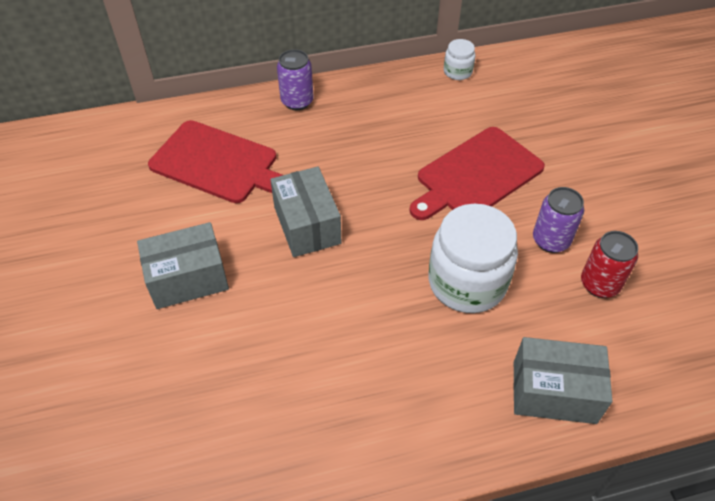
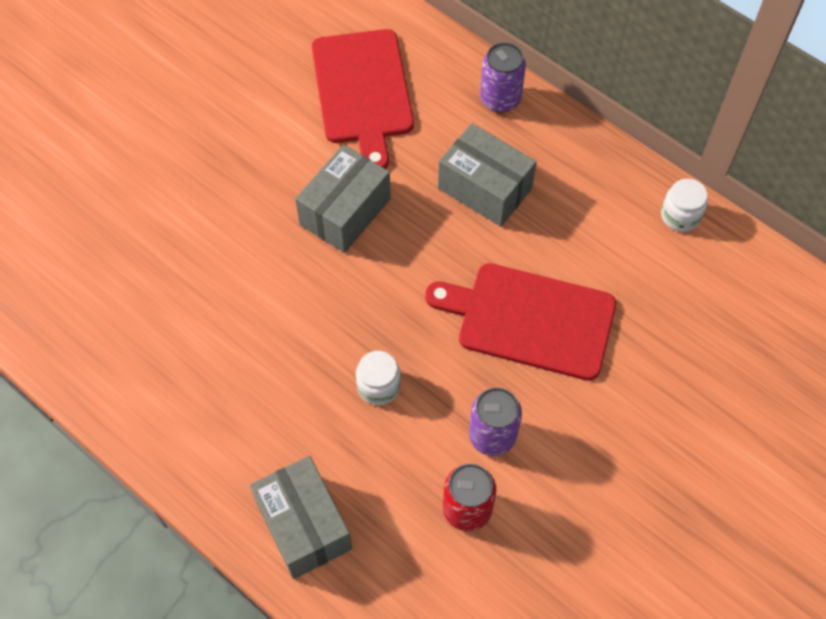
camera: 55 degrees right, 10 degrees up
(188, 279) = (217, 162): grey box -> grey box (485, 188)
(467, 282) = (378, 386): white jar -> white jar, size x0.47

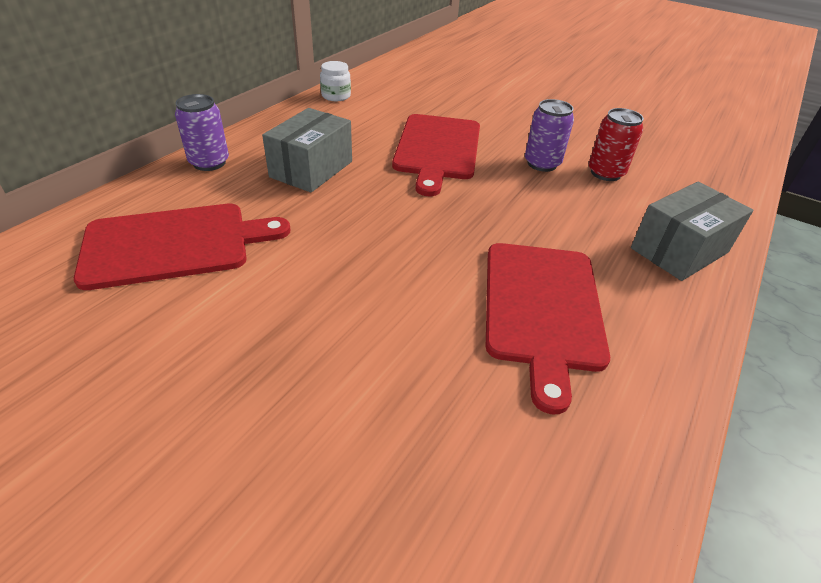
camera: 100 degrees left, 20 degrees down
(240, 360) = (542, 309): none -> red cutting board
(345, 212) = (341, 247): grey box -> none
(378, 386) = (527, 217): white jar -> none

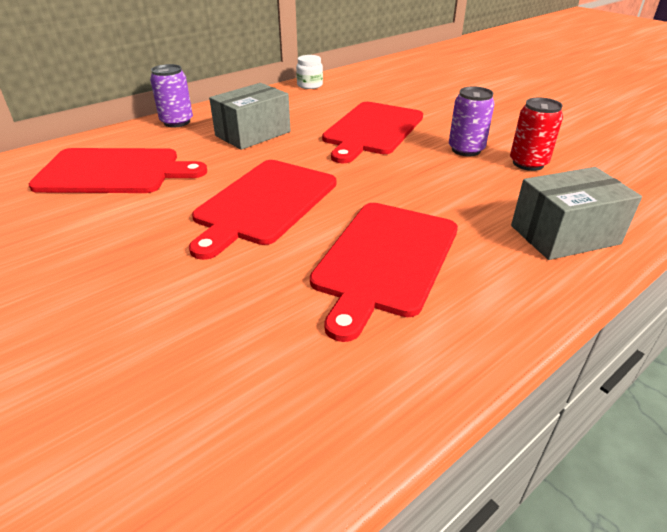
camera: 20 degrees right, 5 degrees down
(380, 260) = (264, 203): none -> red cutting board

